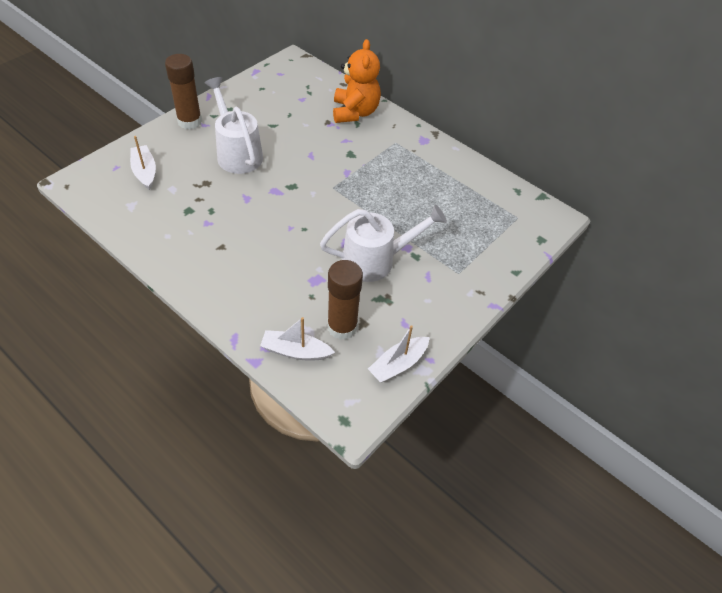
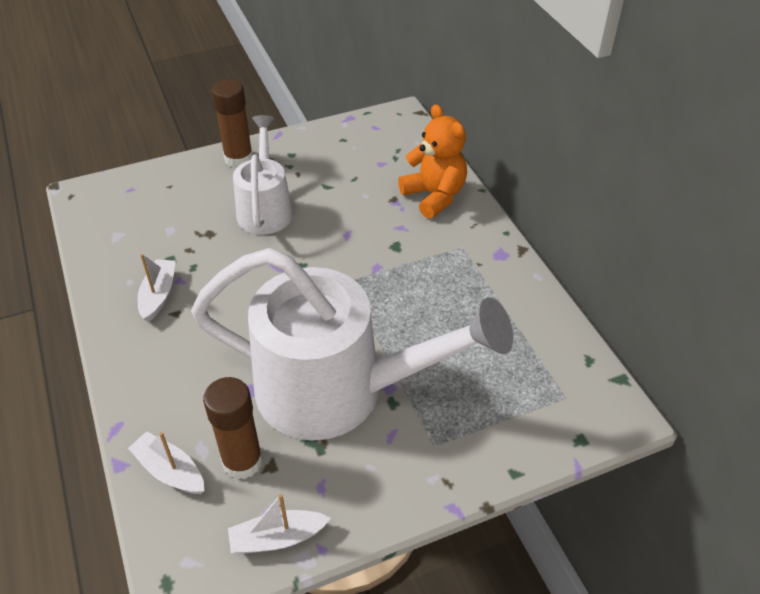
camera: 30 degrees right, 5 degrees down
(145, 172) = (155, 202): white boat -> white boat (158, 295)
(355, 112) = (434, 196): orange teddy bear -> orange teddy bear turned 60 degrees counterclockwise
(376, 260) = (339, 391): white watering can -> white watering can, size x1.83

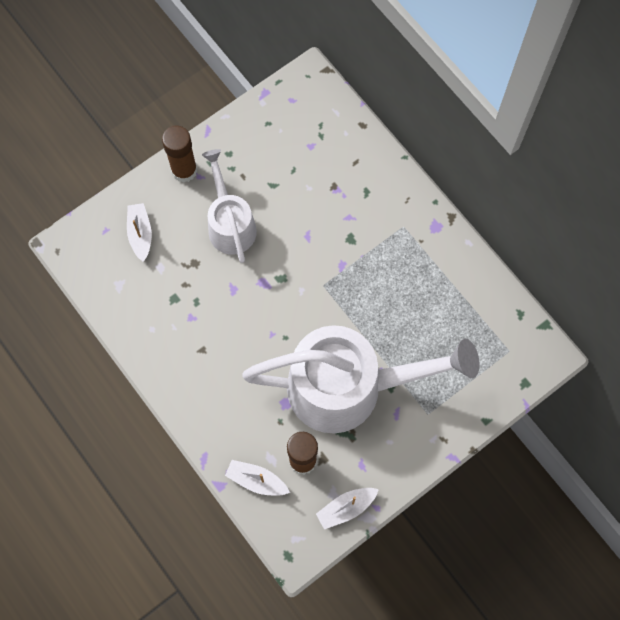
camera: 15 degrees left, 25 degrees up
(158, 295) = (181, 336): white boat -> white boat (140, 234)
(434, 196) = (367, 174): orange teddy bear -> none

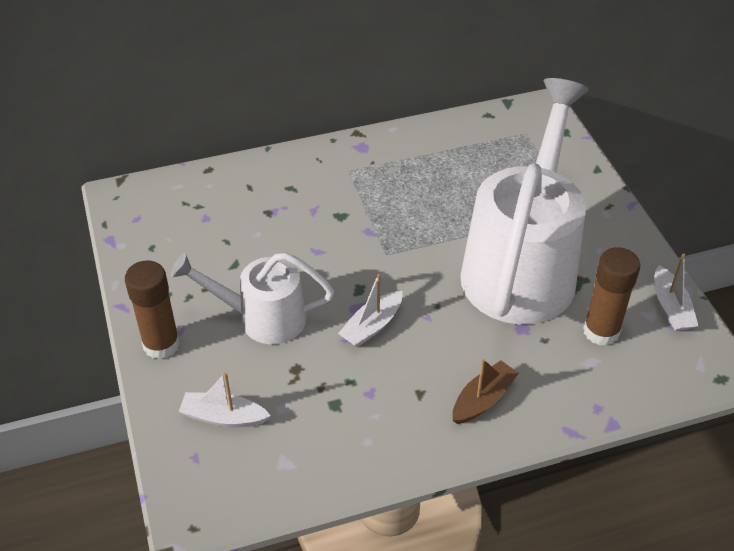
camera: 70 degrees left, 25 degrees down
(211, 393) = (483, 399): none -> brown boat
(256, 480) = (615, 383): white boat -> white boat (372, 326)

